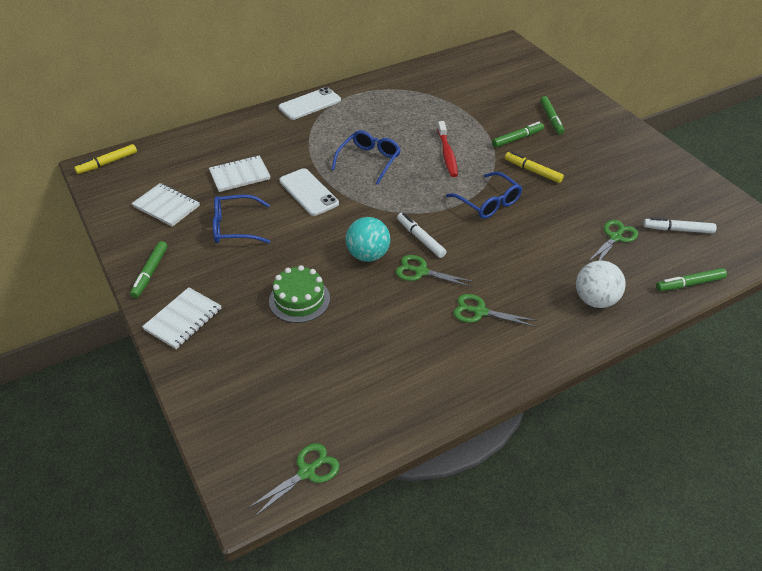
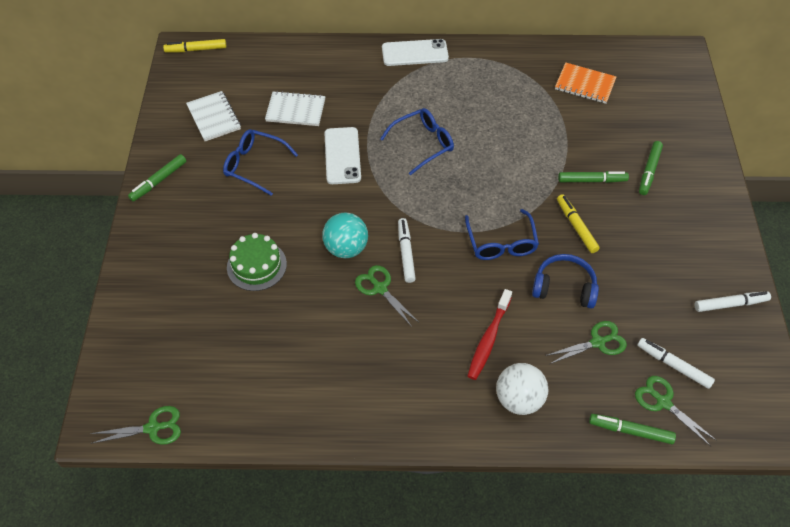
camera: 30 degrees right, 10 degrees up
(183, 319) = (154, 239): white notebook -> none
(447, 154) = (504, 168): red toothbrush -> red toothbrush (488, 339)
(458, 82) = (585, 84): none -> orange notebook
(480, 312) = (401, 356): green scissors -> green scissors (663, 402)
(560, 213) = (564, 287): none -> blue headphones
(677, 177) = (730, 304): none -> white marker

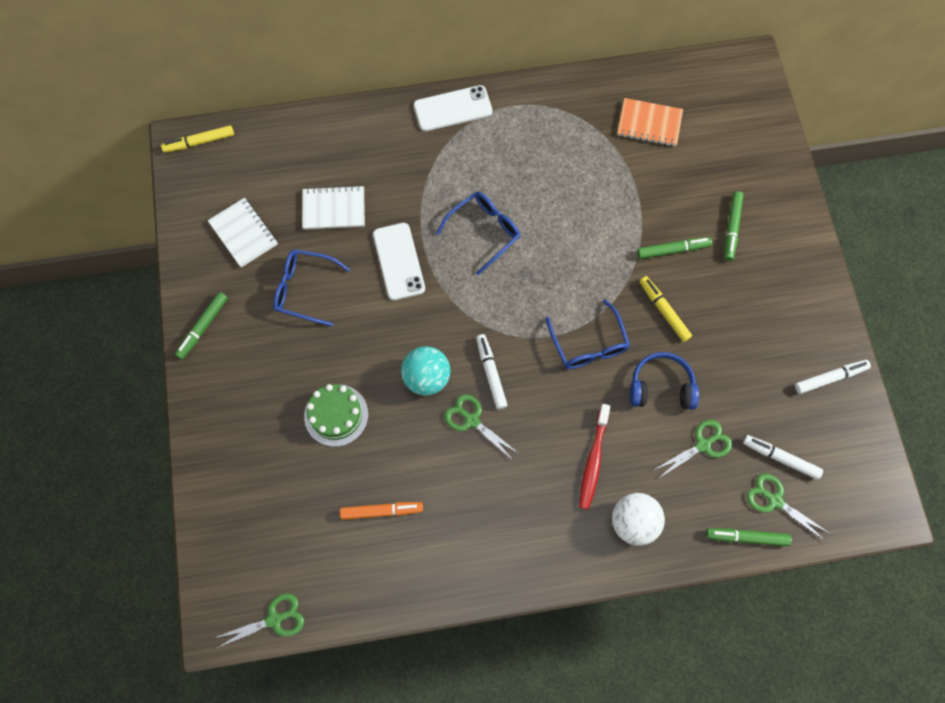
camera: 10 degrees left, 15 degrees up
(278, 351) = (381, 511): none -> orange marker

